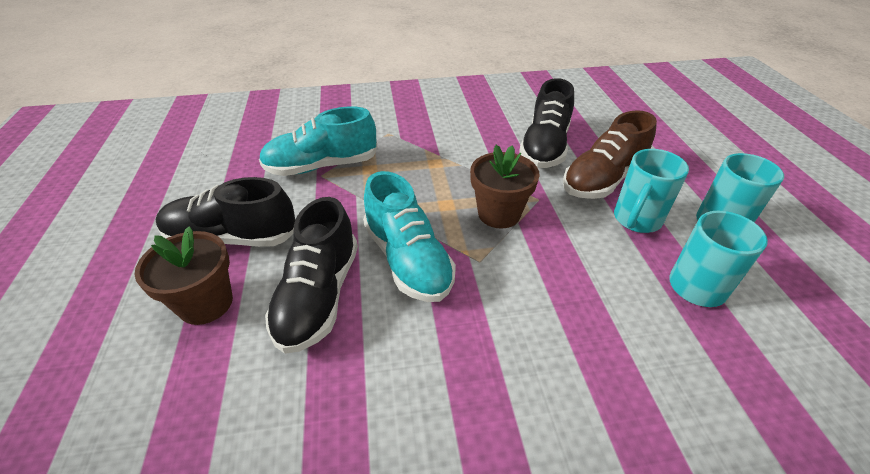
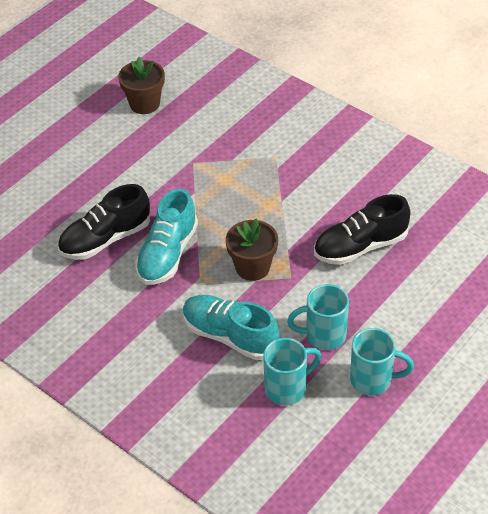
camera: 50 degrees right, 5 degrees up
(206, 303) = (57, 203): brown flower pot -> brown flower pot (144, 104)
(232, 238) = (103, 173): black shoe -> none
(321, 166) = (202, 155): turquoise shoe -> turquoise shoe (230, 336)
(602, 179) = (354, 298): brown shoe -> none

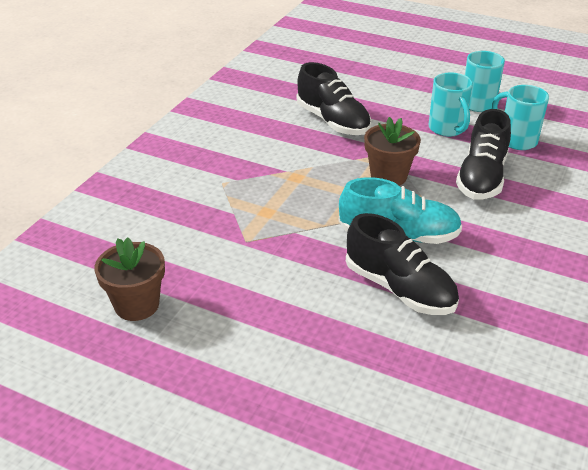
camera: 105 degrees left, 10 degrees down
(230, 336) = (481, 177): turquoise shoe -> black shoe

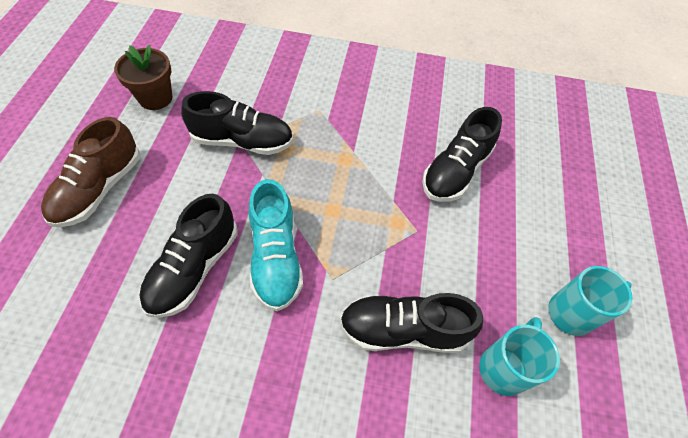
camera: 70 degrees right, 20 degrees up
(243, 240) = (242, 141): none -> black shoe
(270, 360) = (99, 189): none -> brown shoe
(388, 176) = (373, 235): brown flower pot -> none
(447, 129) = (492, 283): turquoise mug -> none

